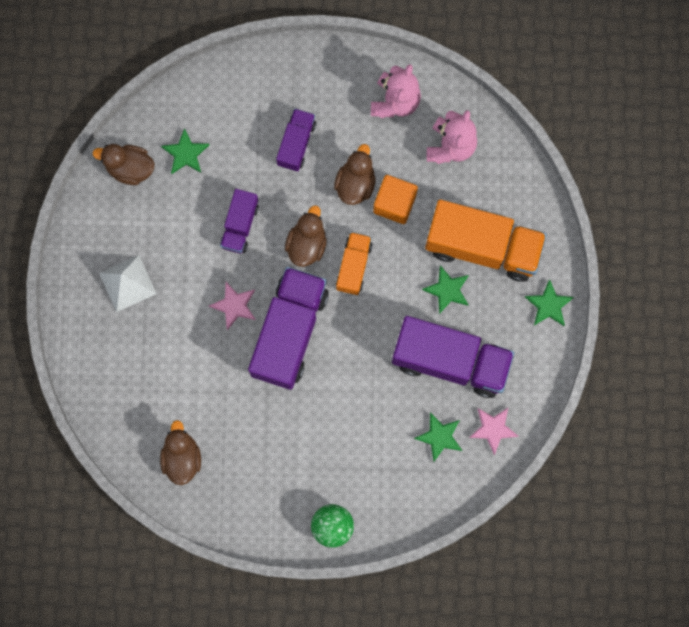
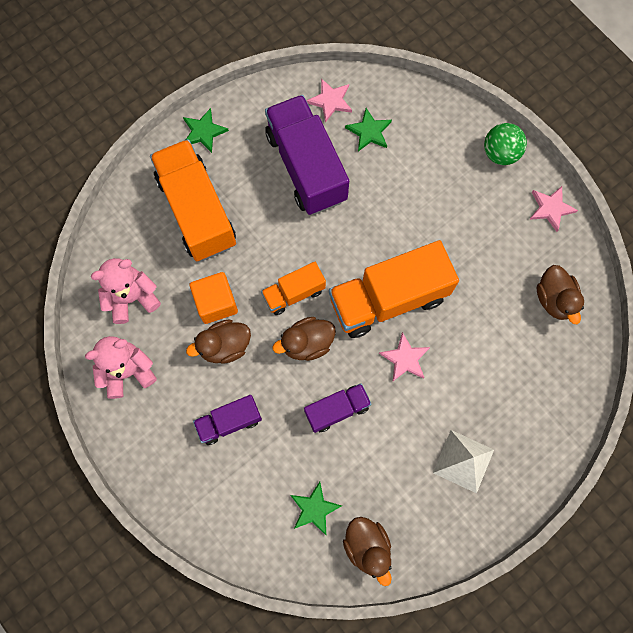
camera: 130 degrees left, 5 degrees down
(182, 457) = (554, 299): brown duck -> brown duck turned 60 degrees counterclockwise
(253, 523) = (550, 208): none -> pink star
(289, 332) = (388, 299): purple truck -> orange truck
(447, 290) = (253, 210): green star -> none

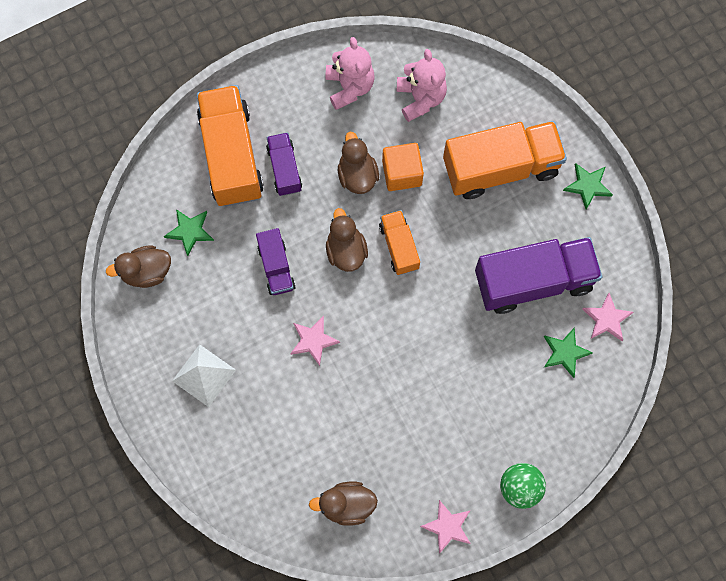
camera: 100 degrees right, 0 degrees up
(388, 299) = (377, 336): orange truck -> orange truck (231, 156)

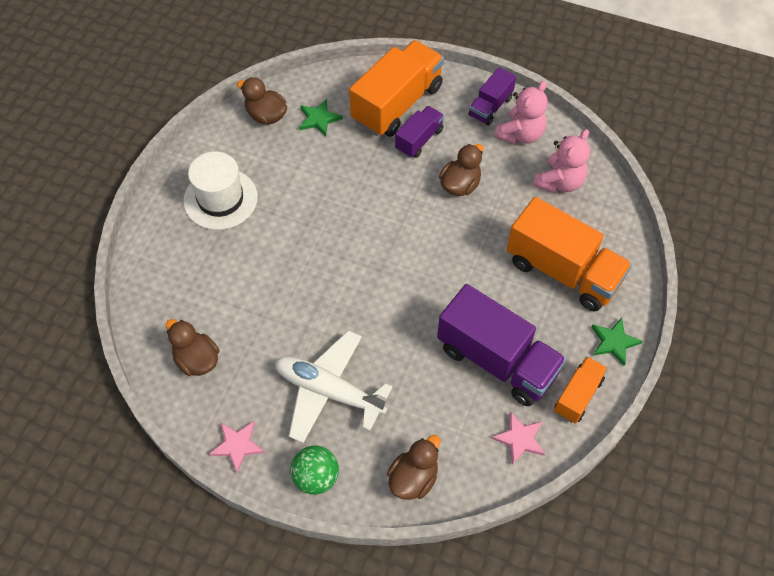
camera: 50 degrees right, 15 degrees down
(204, 375) = (220, 199): white pyramid -> white hat
(276, 267) = (341, 185): purple truck -> purple truck (490, 107)
(313, 340) = (307, 246): pink star -> none
(346, 250) = (396, 218): brown duck -> brown duck (413, 478)
(399, 247) = (432, 249): orange truck -> orange truck (578, 396)
(402, 173) = (490, 211): orange cube -> none
(458, 424) = (329, 391): none -> white plane
(565, 352) = (460, 427): green star -> none

